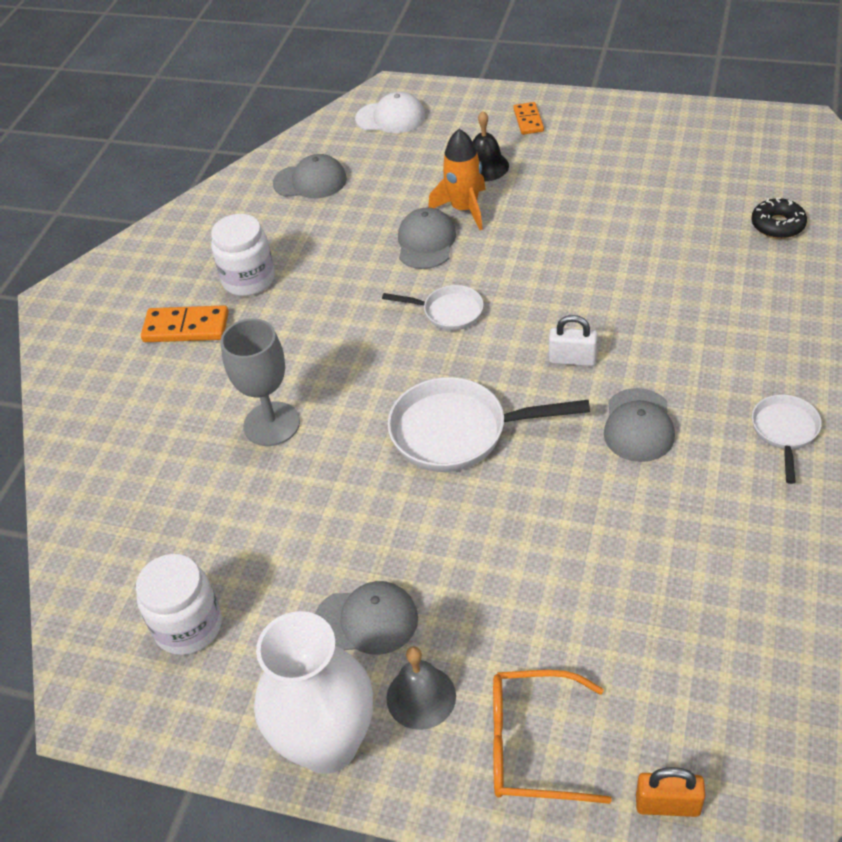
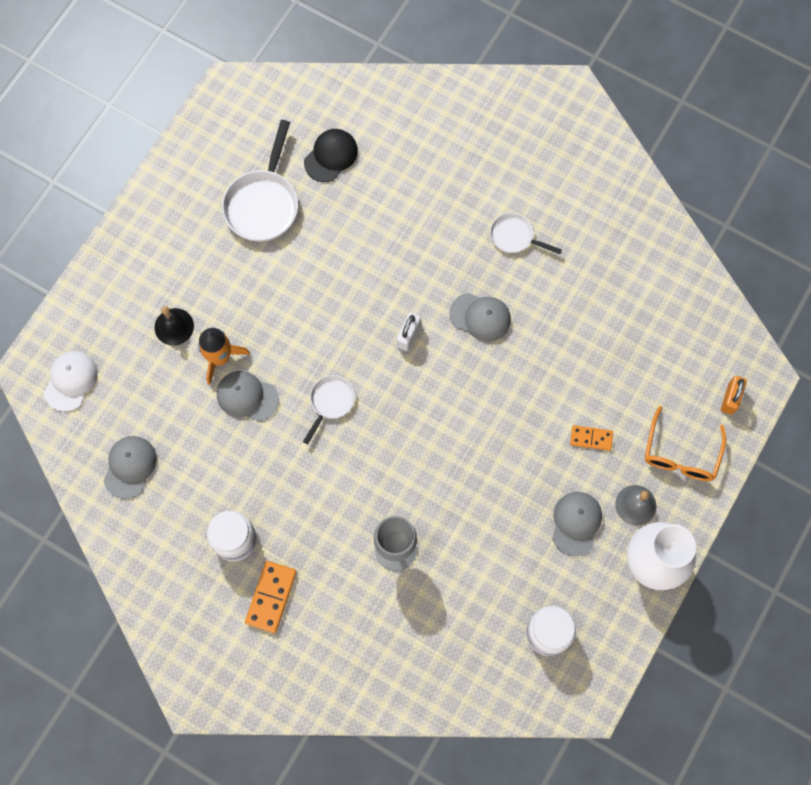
camera: 80 degrees left, 25 degrees up
(458, 432) = (447, 428): white pan -> white pan (263, 203)
(528, 120) = (128, 275): orange domino -> orange domino (591, 438)
(777, 225) = (331, 156): black donut -> black cap

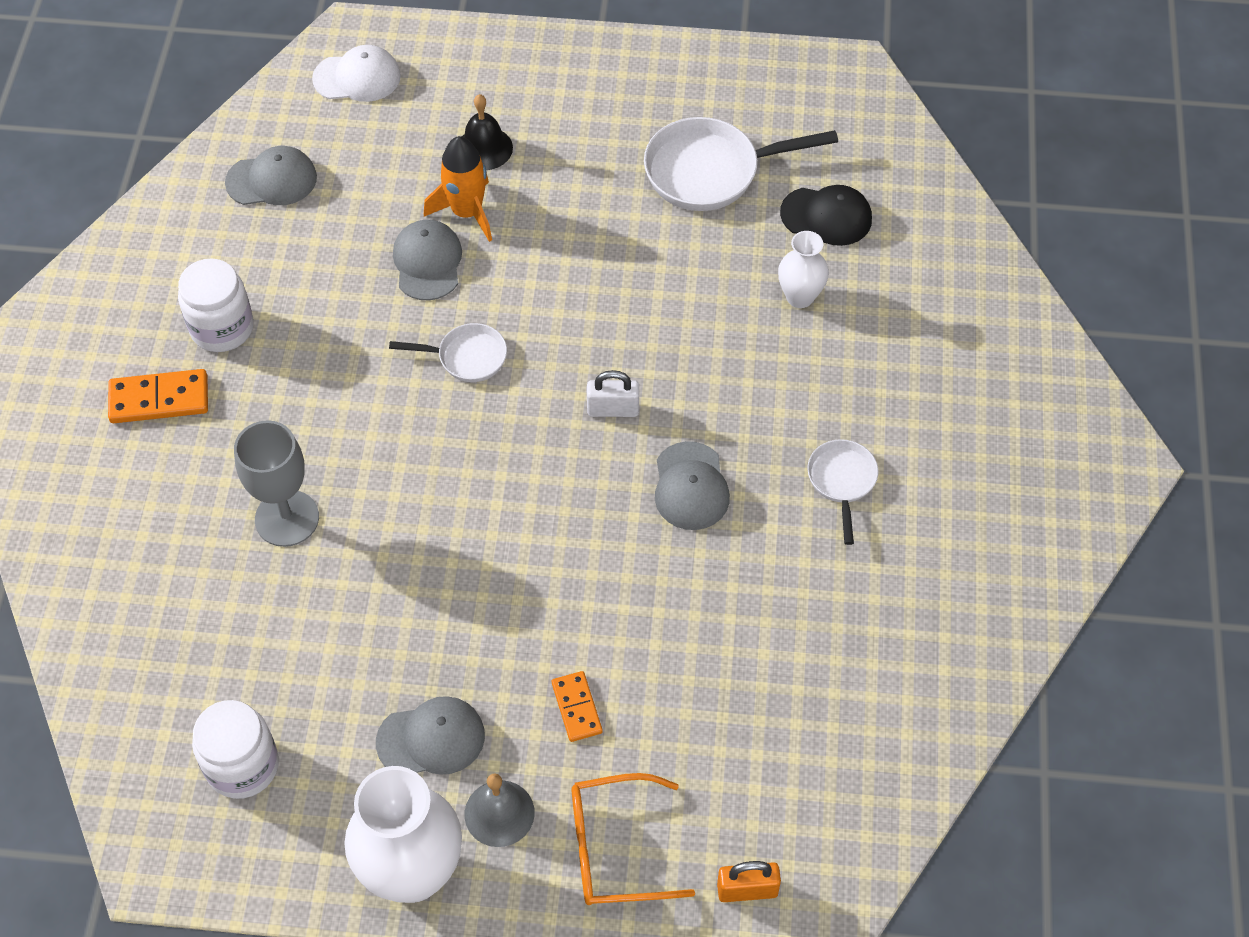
camera: 65 degrees right, 15 degrees down
(381, 198) = (800, 297): none -> white vase

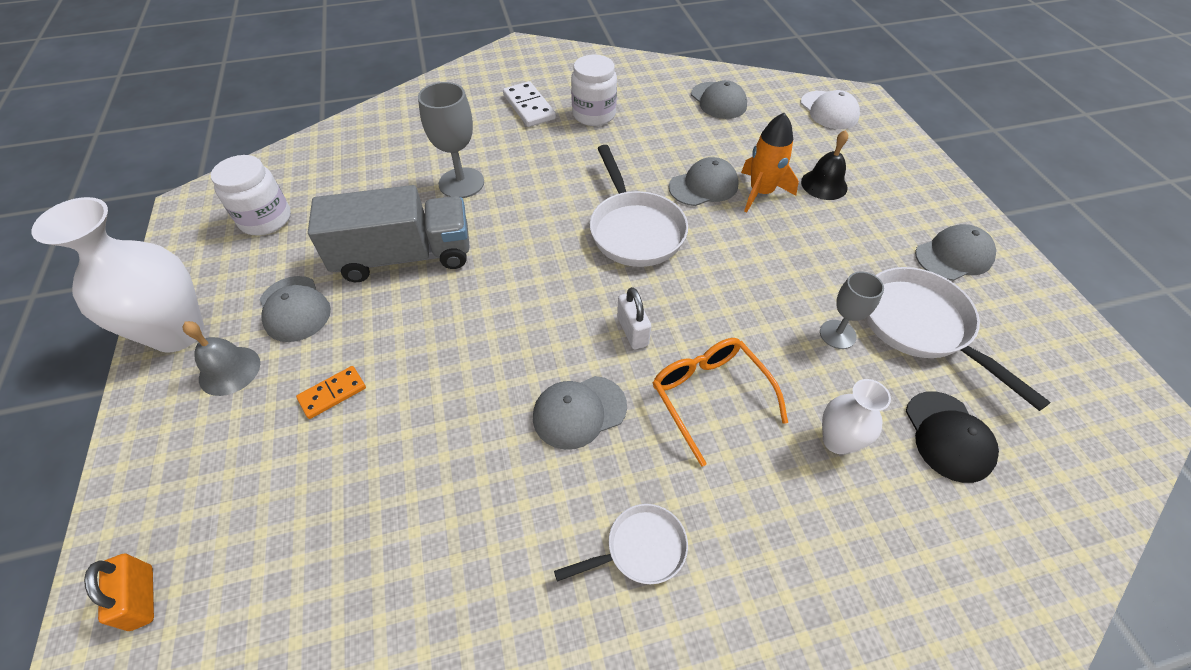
camera: 70 degrees right, 5 degrees down
(159, 399) = (529, 107): orange domino -> white domino
(396, 607) = (404, 256): none -> grey truck
(467, 357) = (634, 230): white pan -> white pan, size x1.77
(614, 848) = (193, 464): orange glasses -> orange glasses (709, 396)
(639, 96) = (953, 256): none -> grey cap
(691, 240) = (837, 334): none -> grey goblet

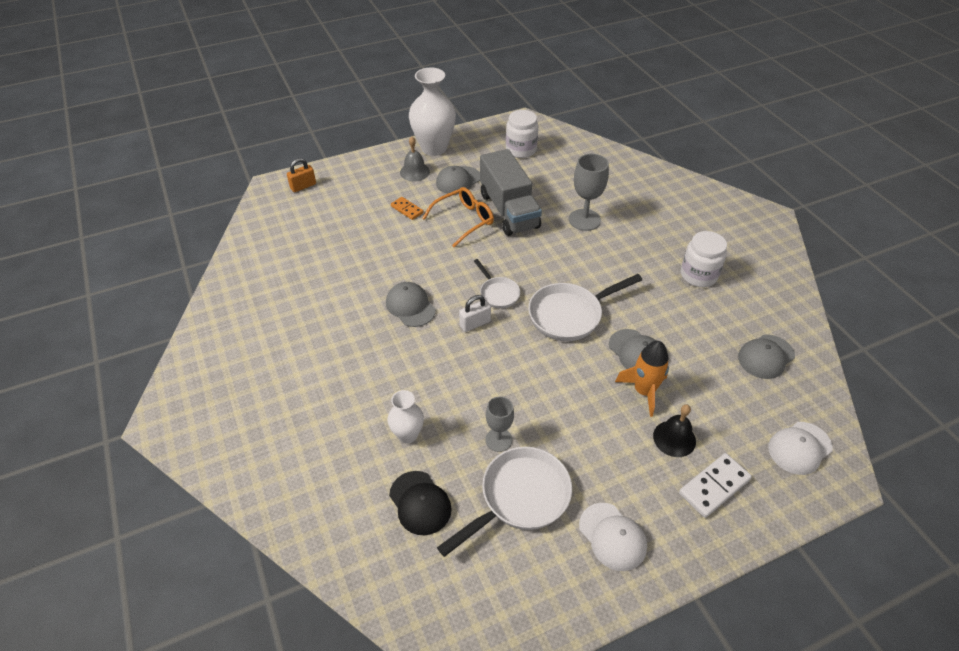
camera: 80 degrees right, 5 degrees down
(529, 107) = (688, 237): white domino -> white domino (714, 486)
(640, 549) = (331, 341): white pan -> white pan (498, 293)
(709, 396) = (431, 366): orange glasses -> orange glasses (464, 220)
(948, 436) = (420, 503): black cap -> black cap turned 105 degrees counterclockwise
(953, 256) = (612, 536): grey cap -> white cap

